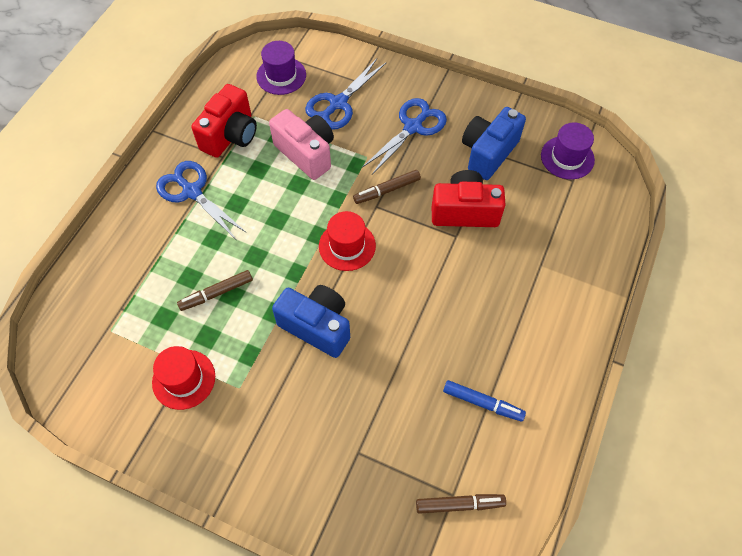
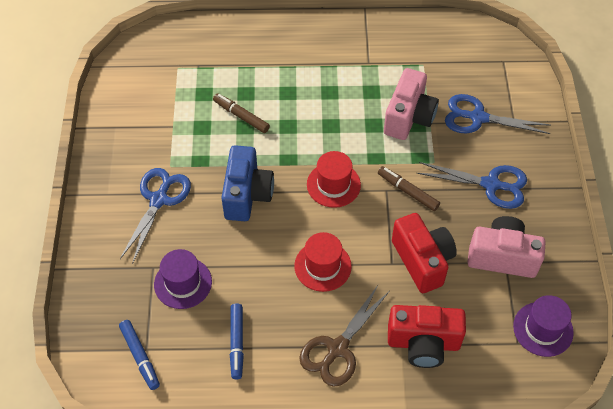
camera: 65 degrees right, 5 degrees down
(184, 379) = (160, 129): red hat -> red hat (322, 266)
(192, 192) = (323, 59): blue scissors -> blue scissors (159, 200)
(230, 135) = (393, 58): red camera -> red camera (423, 343)
(281, 76) = (479, 64): purple hat -> purple hat (183, 283)
(459, 504) = (140, 357): brown marker -> blue marker
(488, 153) = (502, 257): blue camera -> pink camera
(524, 317) = (337, 349): none -> brown scissors

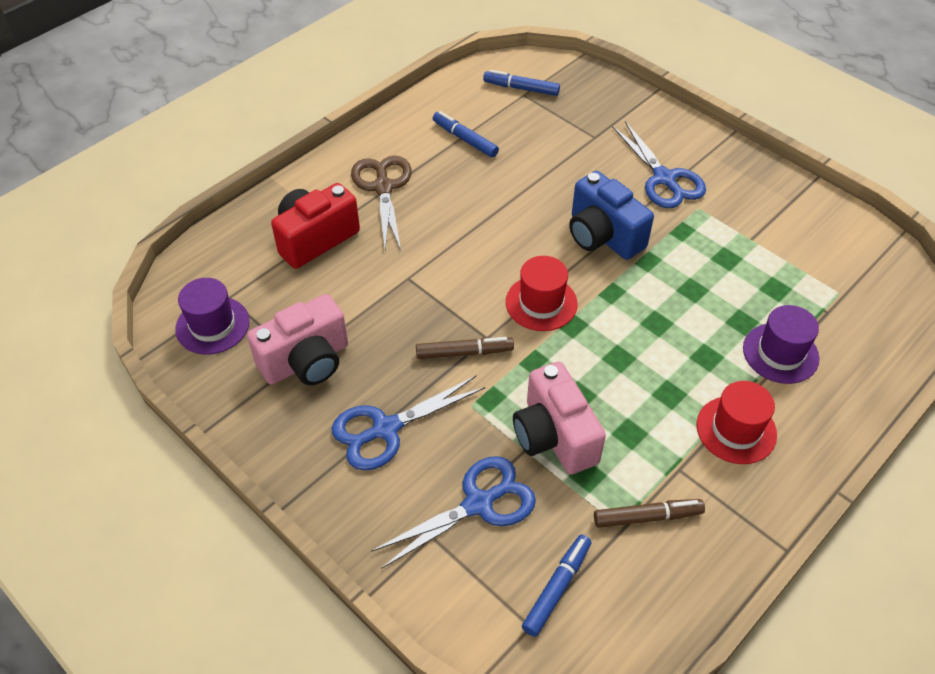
camera: 135 degrees right, 5 degrees down
(183, 283) = (558, 144): purple hat -> purple hat (780, 353)
(241, 116) = (711, 296): brown marker -> brown marker (647, 517)
(322, 266) = (465, 232): red hat -> red hat (736, 430)
(422, 261) = (382, 300): red camera -> none
(477, 64) = (557, 588): none -> blue marker

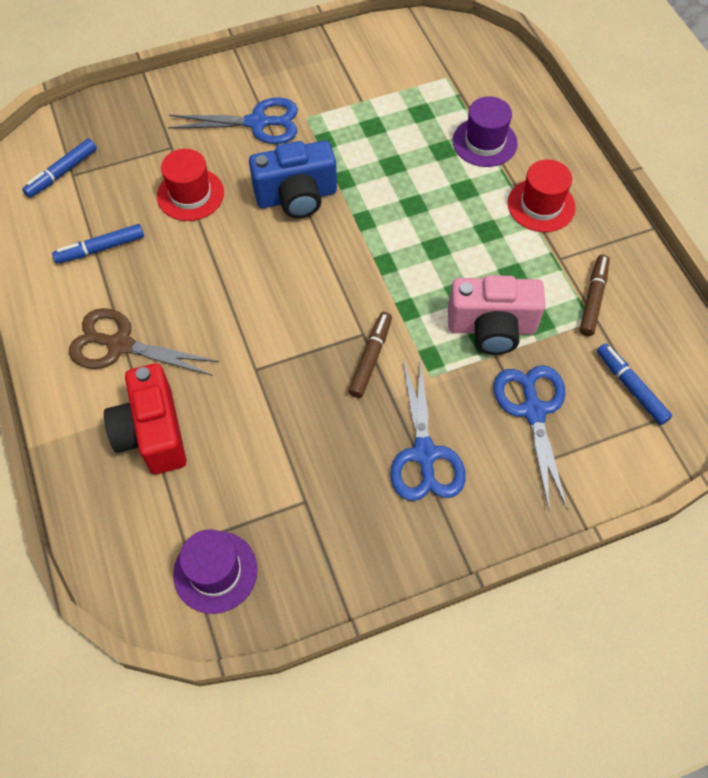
camera: 65 degrees left, 10 degrees up
(306, 361) = (311, 495): pink camera -> none
(541, 303) = (346, 276): red hat -> red hat (190, 194)

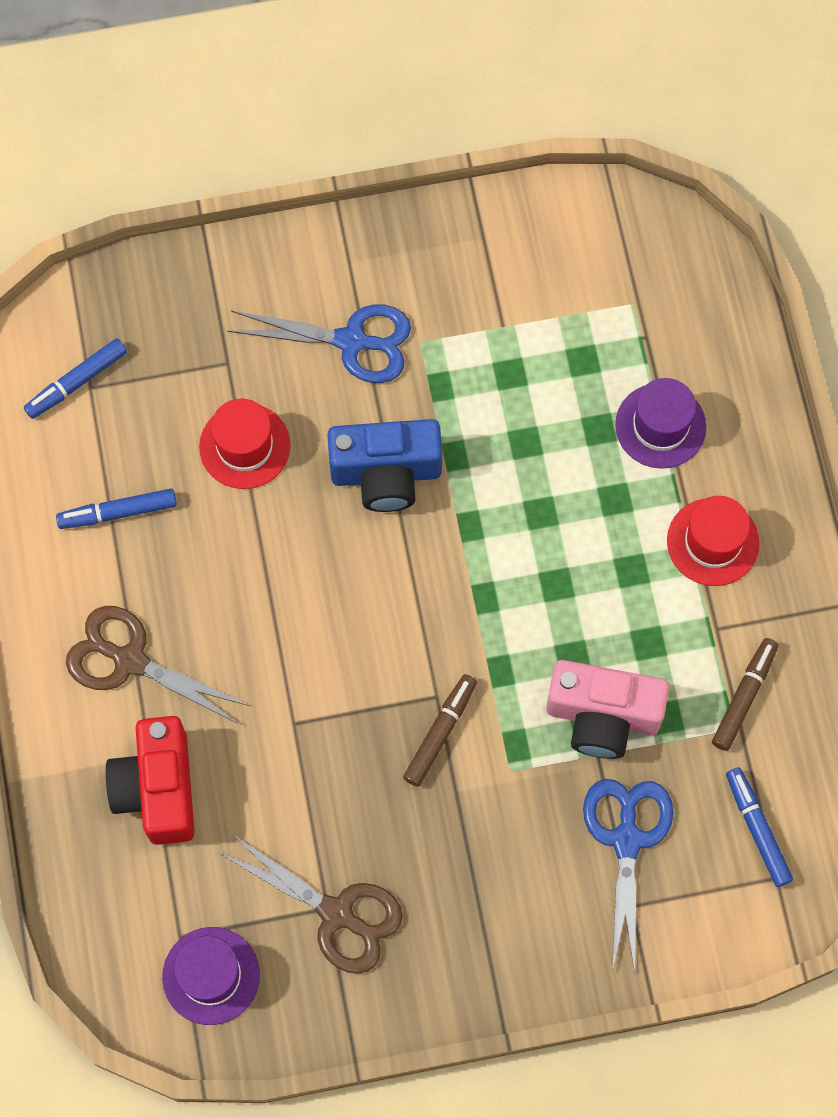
camera: 10 degrees right, 10 degrees up
(313, 504) = (336, 914): none -> brown scissors
(424, 454) = (480, 873): blue scissors -> none

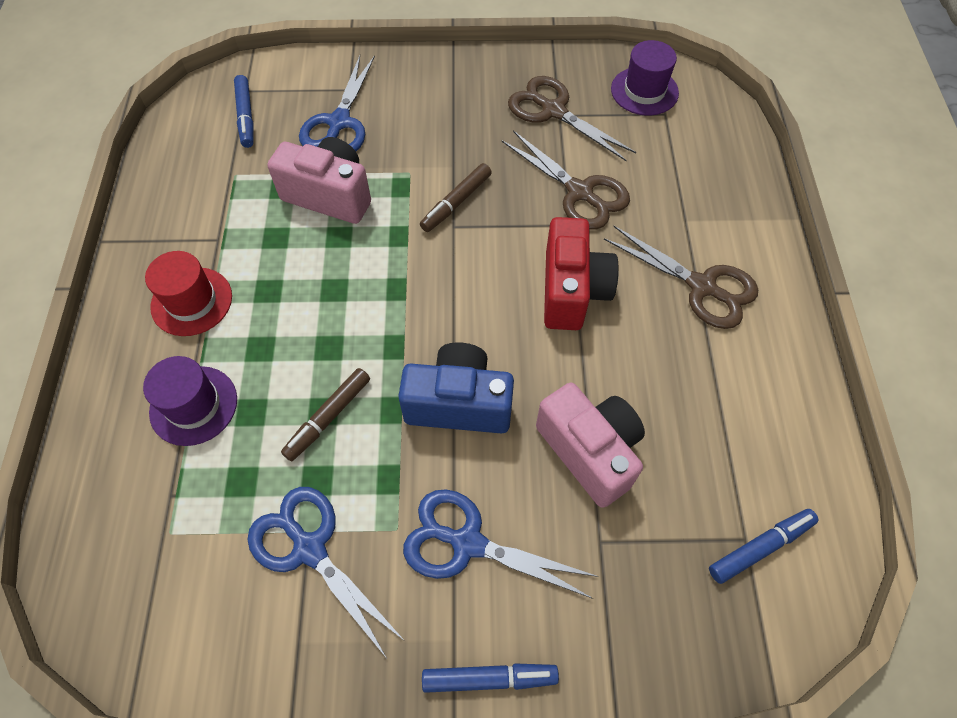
camera: 170 degrees left, 10 degrees down
(118, 512) = (714, 408): blue marker -> blue marker (489, 678)
(158, 789) = (679, 198): red camera -> red camera (572, 291)
(245, 446) = (589, 451): red hat -> pink camera
(286, 775) = (579, 192): none -> brown scissors
(497, 312) = (310, 548): none -> blue scissors
(744, 696) = (218, 192): brown marker -> brown marker (328, 417)

